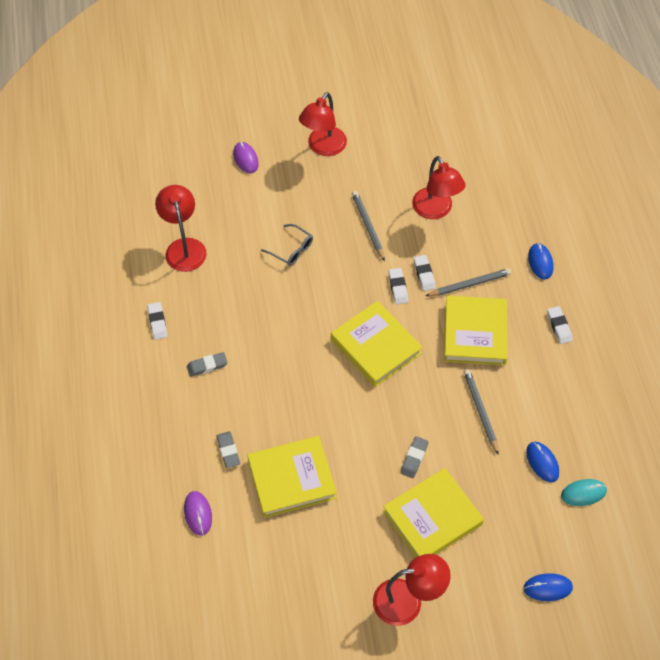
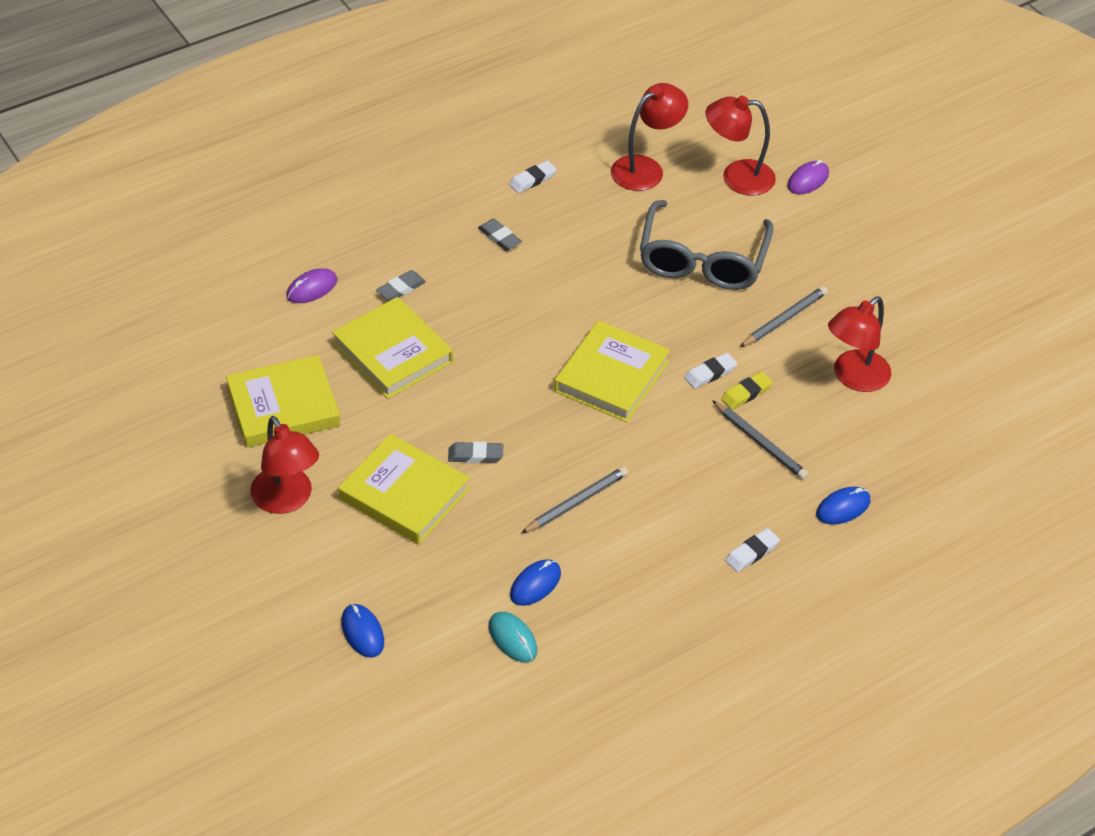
camera: 65 degrees right, 10 degrees down
(291, 250) = (702, 260): grey glasses -> grey glasses, size x2.16
(323, 147) = (875, 243): red lamp -> red lamp (737, 177)
(424, 274) = (746, 393): white eraser -> yellow eraser
(475, 333) = (688, 467): yellow book -> yellow book (283, 407)

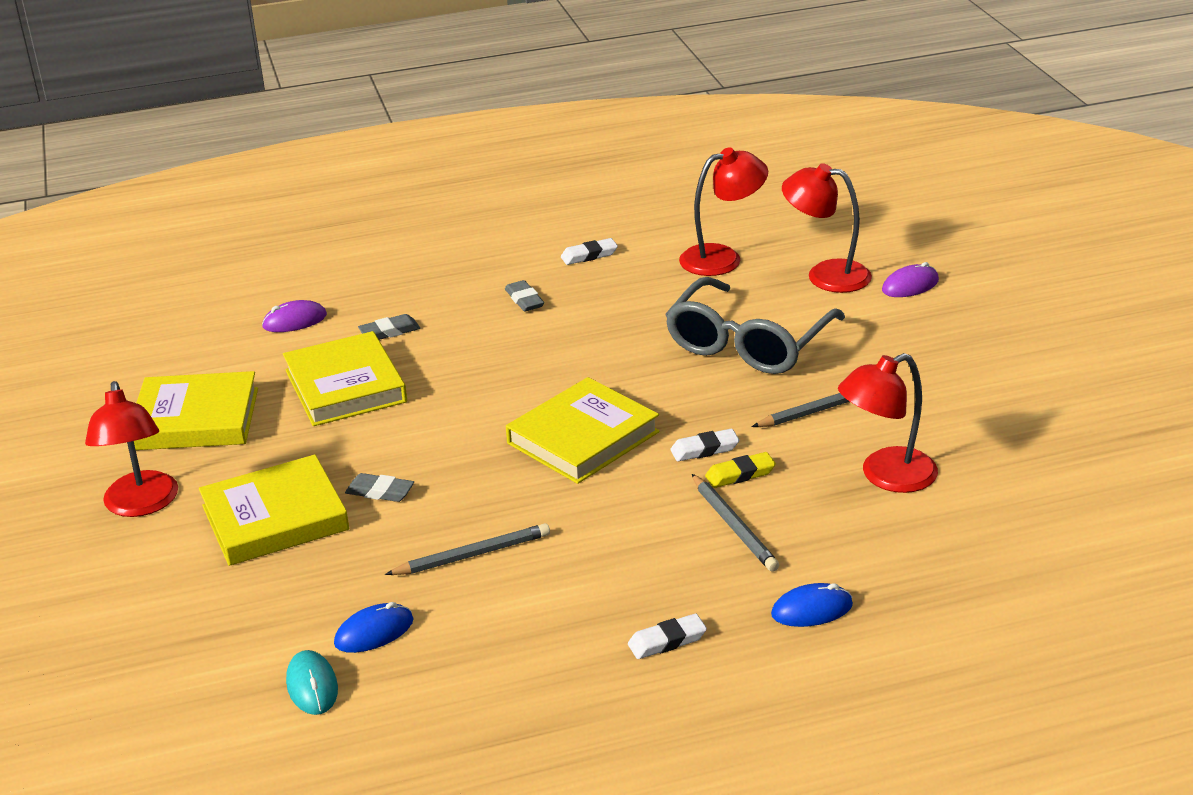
camera: 20 degrees right, 15 degrees down
(362, 632) = (138, 649): blue mouse -> none
(404, 494) = (275, 518): yellow book -> yellow book turned 75 degrees counterclockwise

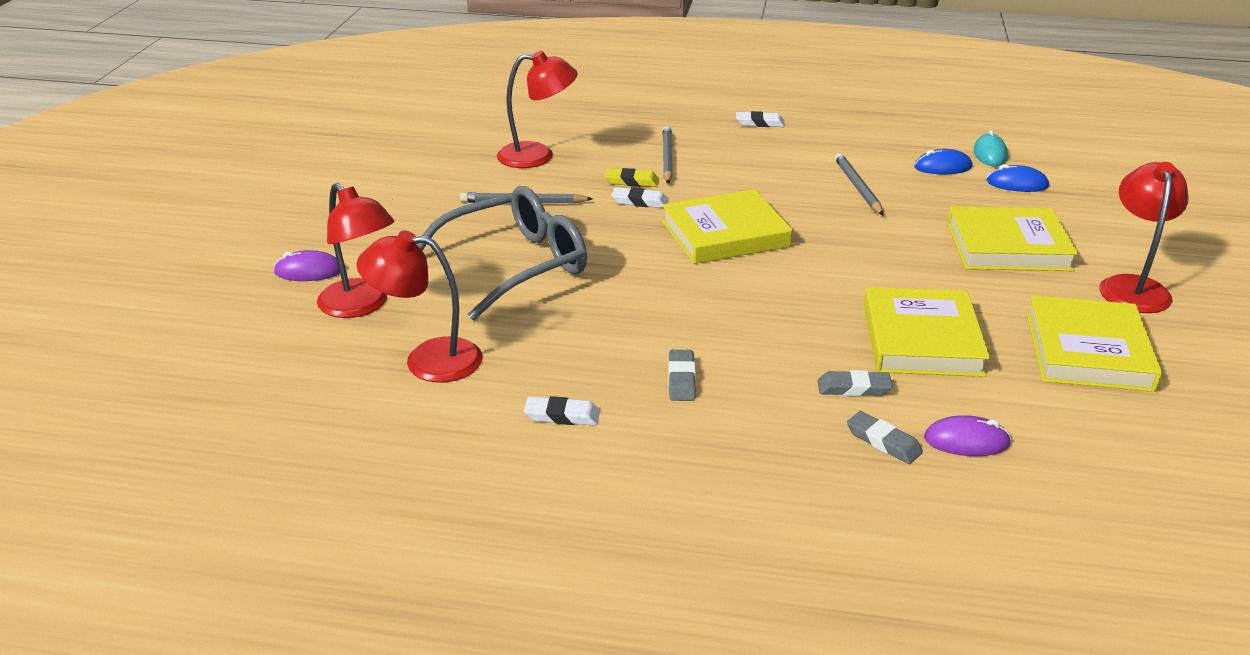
camera: 155 degrees left, 0 degrees up
(196, 419) = (1088, 351): yellow book -> yellow book turned 75 degrees clockwise
(380, 492) = (914, 241): grey eraser -> grey eraser (883, 442)
(472, 555) = (857, 187): grey pencil -> grey pencil turned 75 degrees clockwise
(812, 610) = (664, 115): blue mouse -> blue mouse (1017, 184)

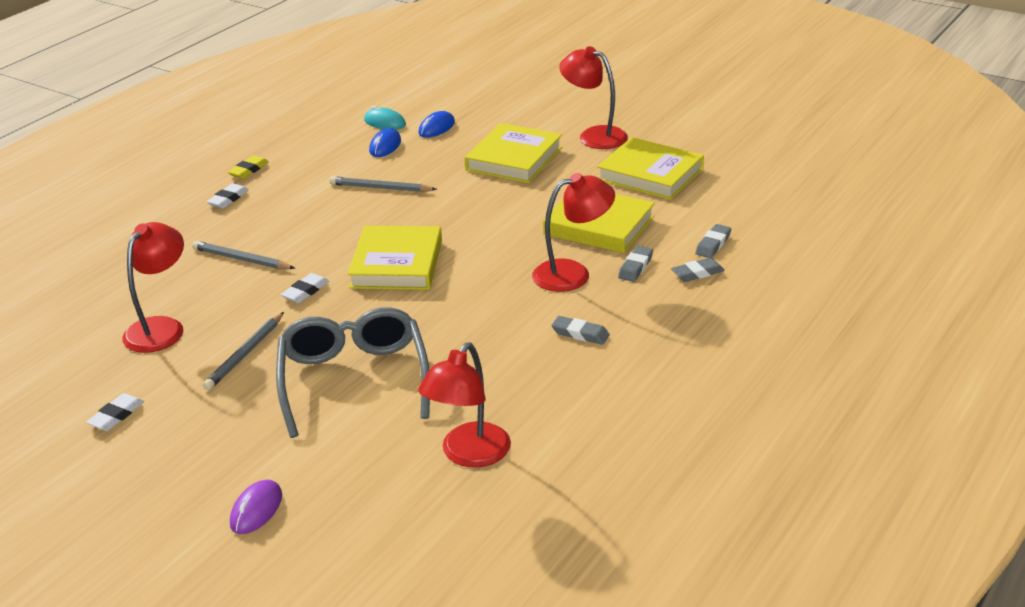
camera: 65 degrees left, 0 degrees up
(361, 306) = (350, 482): red lamp -> red lamp (573, 273)
(562, 416) = (590, 398): white eraser -> white eraser (116, 416)
(631, 181) = (265, 287): yellow eraser -> yellow eraser (248, 170)
(966, 441) = (713, 244): purple mouse -> grey eraser

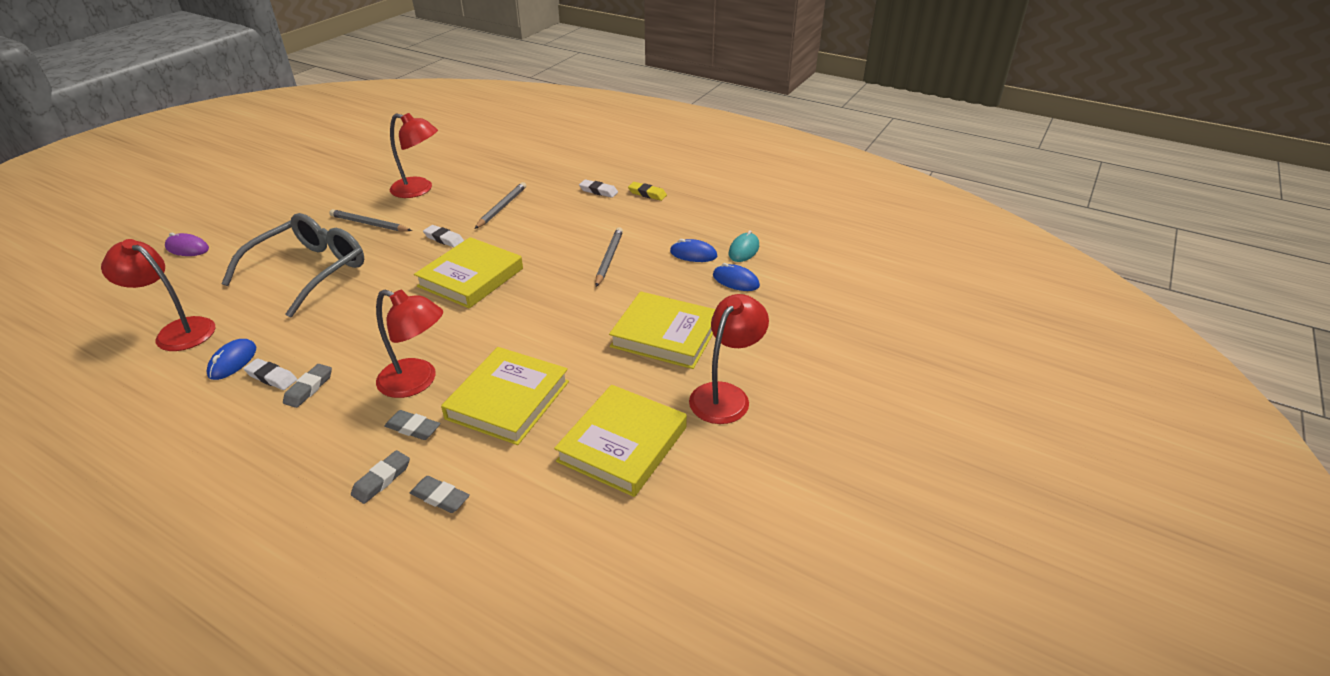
camera: 85 degrees right, 5 degrees up
(116, 416) = (323, 189): white eraser -> white eraser (271, 377)
(354, 380) = (309, 271): grey glasses -> grey glasses turned 45 degrees counterclockwise
(397, 264) = (471, 277): yellow book -> yellow book turned 60 degrees counterclockwise
(533, 394) = (232, 361): none -> blue mouse
(573, 273) = (417, 382): red lamp -> red lamp turned 45 degrees counterclockwise
(697, 273) = (382, 479): grey eraser -> grey eraser turned 60 degrees clockwise

